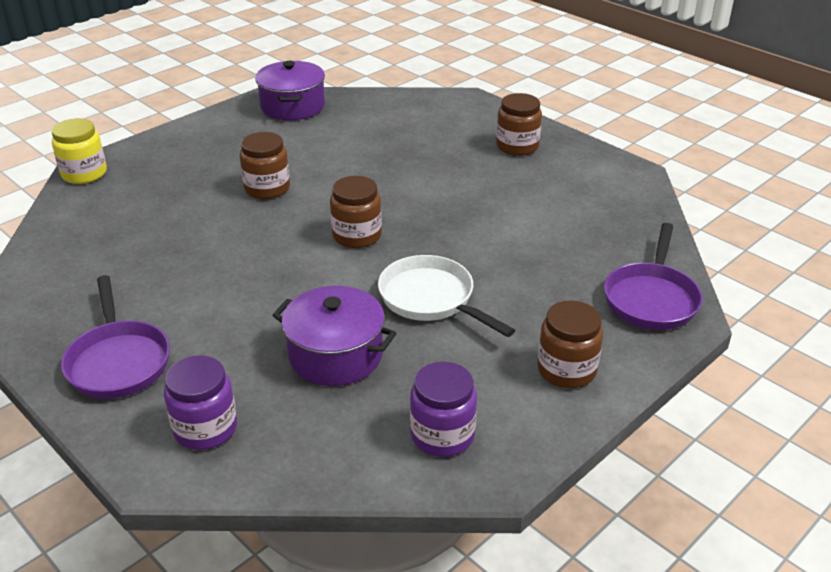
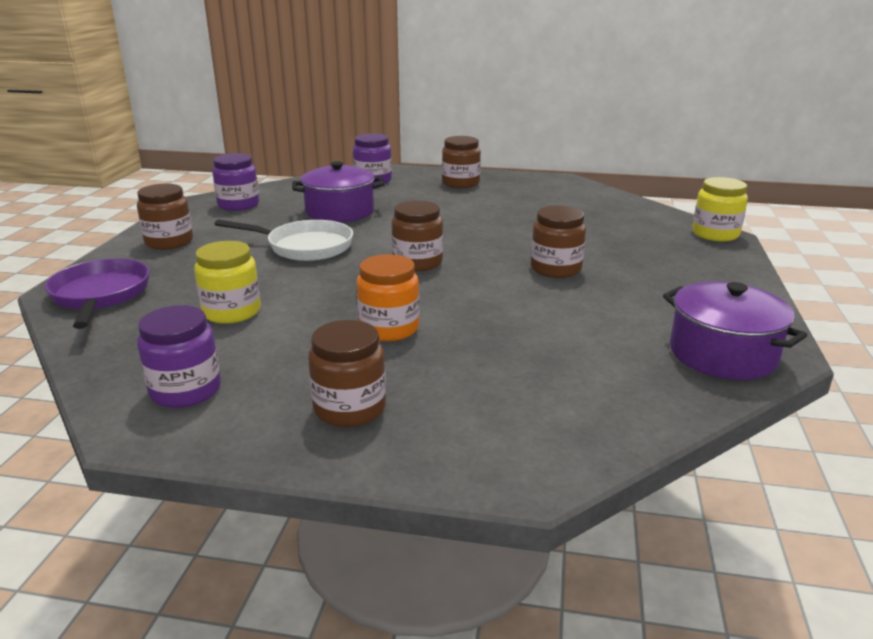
camera: 145 degrees right, 10 degrees down
(118, 361) = (460, 183): purple pan -> brown jar
(448, 183) = (389, 328): none -> orange jar
(546, 237) = (231, 312): none -> yellow jar
(602, 185) = (185, 390): none -> purple jar

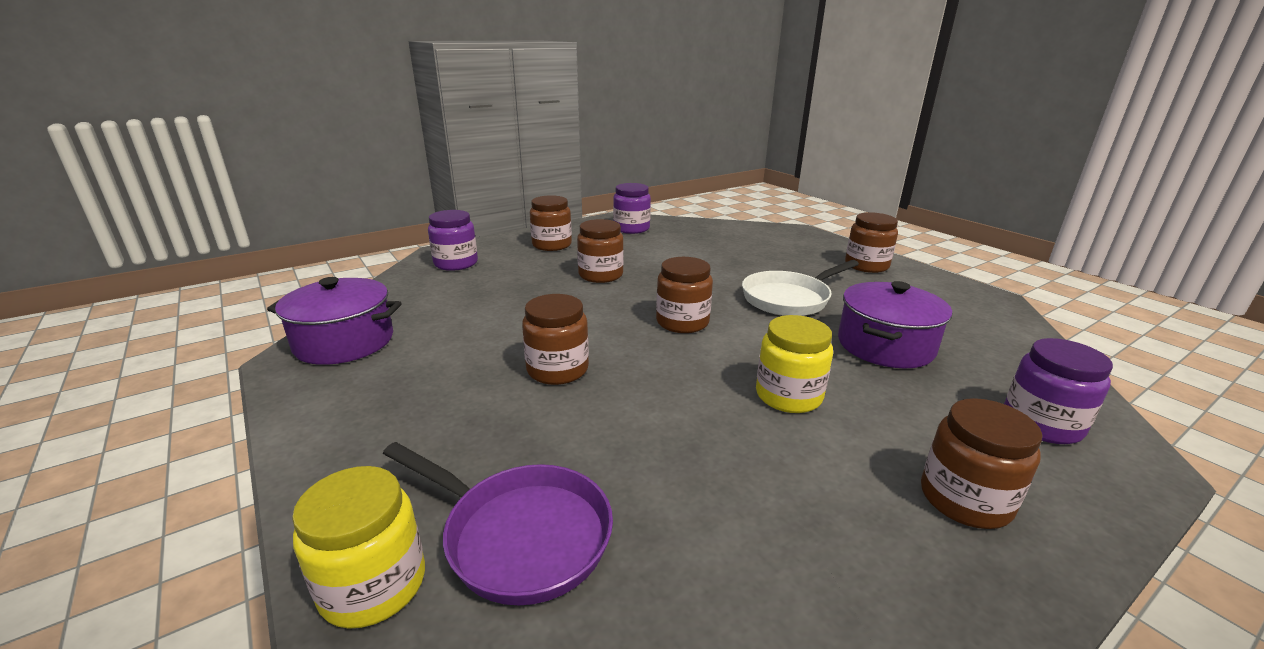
camera: 135 degrees right, 0 degrees up
(100, 296) = (779, 235): purple pan -> purple pan (519, 535)
(231, 312) = (700, 252): yellow jar -> yellow jar (788, 396)
(238, 205) = (964, 310): purple jar -> purple jar (456, 263)
(389, 328) = (600, 275): orange jar -> brown jar

